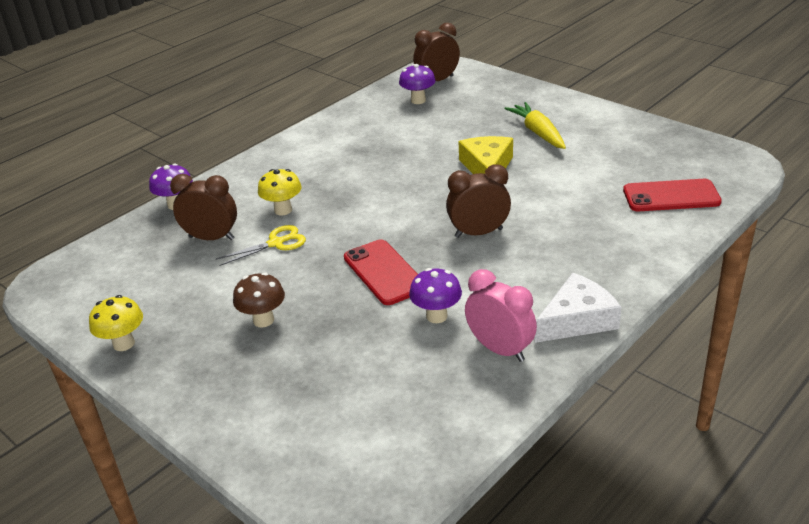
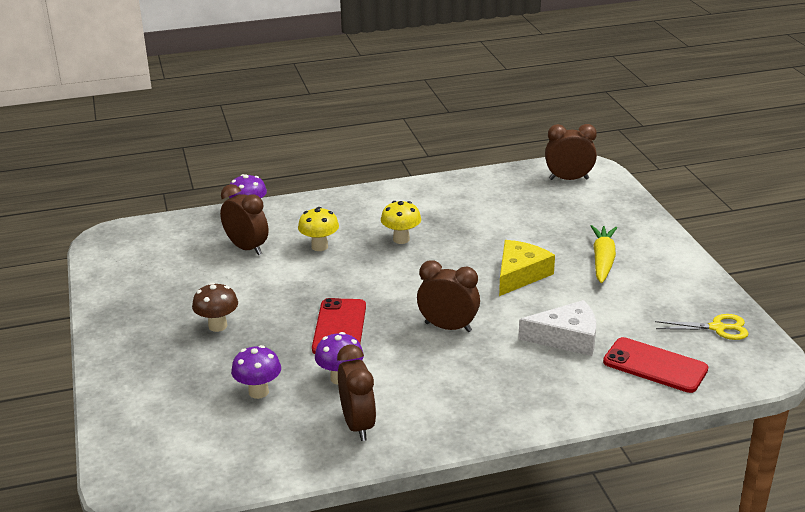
camera: 30 degrees right, 5 degrees down
(124, 344) = (114, 302): yellow mushroom -> yellow mushroom (401, 239)
(276, 243) = (287, 271): yellow scissors -> yellow scissors (717, 328)
(418, 100) = (530, 192): purple mushroom -> purple mushroom (258, 392)
(500, 349) = (358, 425): pink clock -> brown clock
(577, 320) = (443, 430): white cheese -> white cheese (566, 338)

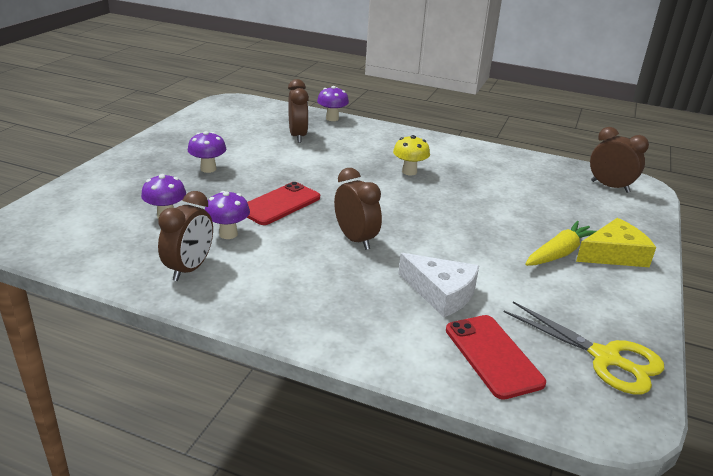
camera: 35 degrees right, 0 degrees up
(218, 326) = (208, 169): brown mushroom -> purple mushroom
(319, 246) = (345, 153): yellow mushroom -> none
(520, 274) = (468, 231): yellow cheese -> yellow cheese (614, 254)
(717, 328) = (605, 358): yellow scissors -> yellow scissors, size x1.51

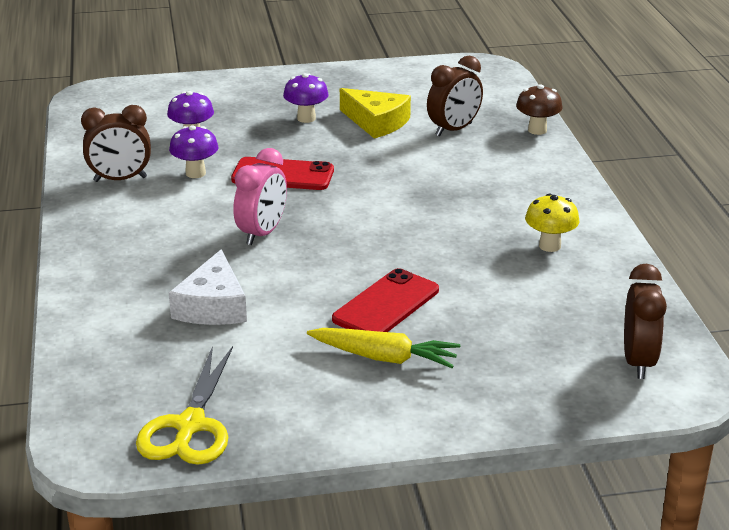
camera: 60 degrees right, 0 degrees up
(332, 118) = (537, 130): purple mushroom -> brown mushroom
(355, 239) = (262, 233): brown clock -> pink clock
(409, 172) = (462, 216): yellow mushroom -> yellow mushroom (550, 246)
(493, 356) = (132, 360): red phone -> red phone (386, 305)
(614, 254) = (430, 396): yellow cheese -> yellow cheese (376, 122)

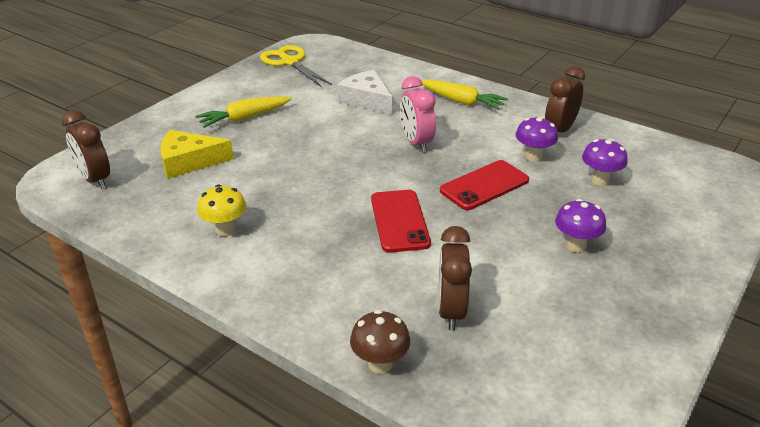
camera: 135 degrees right, 5 degrees up
(128, 249) = (461, 101): none -> yellow carrot
(376, 122) = (522, 277): yellow cheese -> yellow cheese (189, 162)
(386, 305) = (281, 141): red phone -> red phone (399, 221)

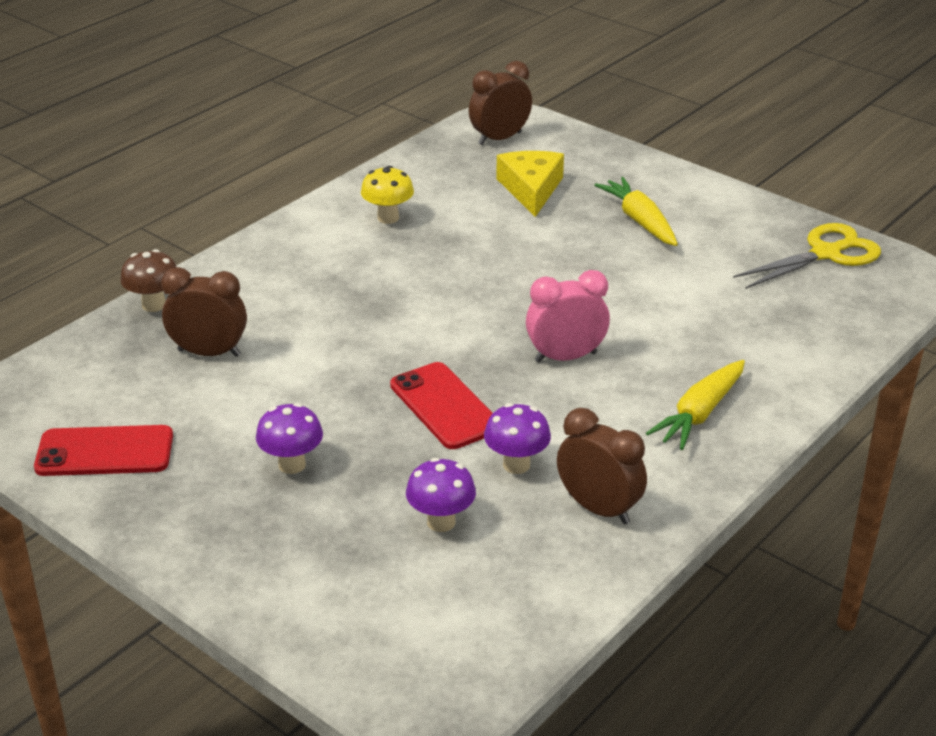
camera: 95 degrees right, 0 degrees up
(366, 100) = (699, 320): white cheese -> none
(399, 221) = (378, 330): red phone -> red phone (105, 452)

